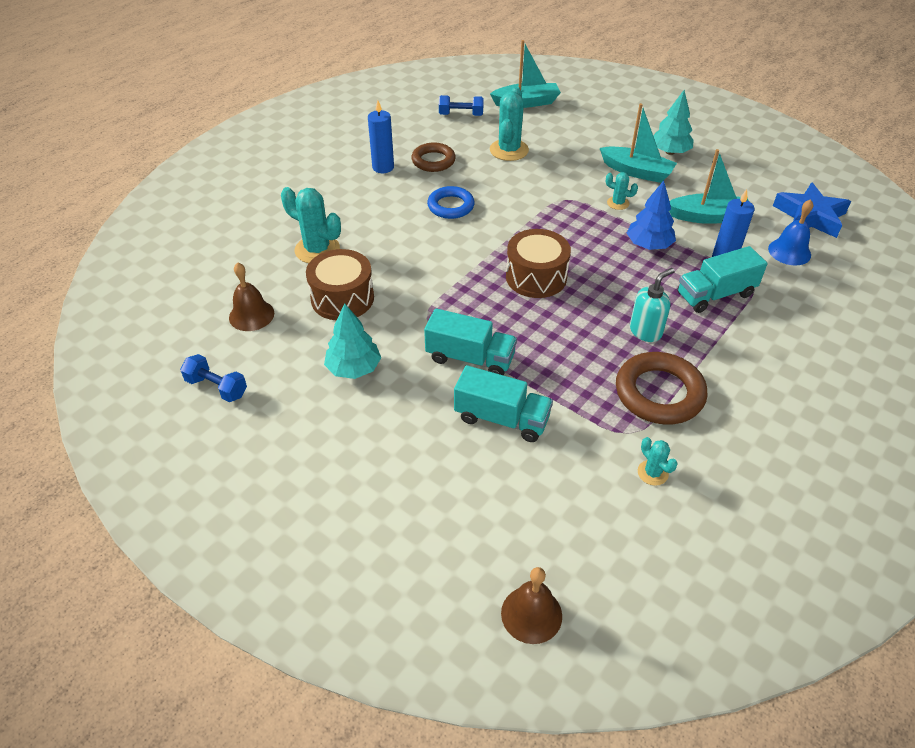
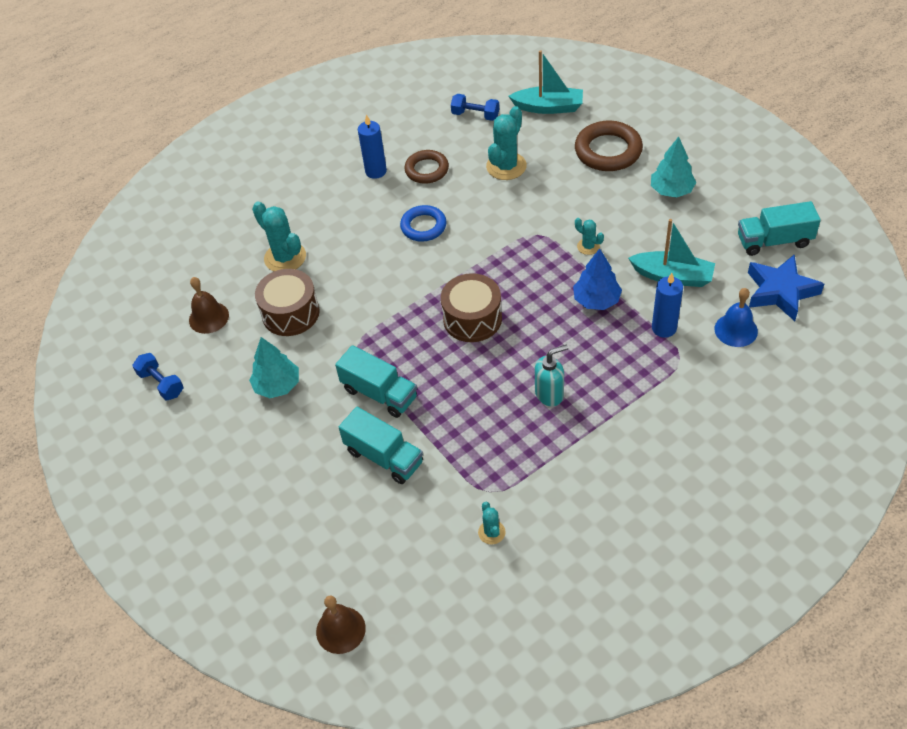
camera: 20 degrees right, 5 degrees up
(636, 172) = (625, 211): turquoise boat -> none
(659, 393) = (532, 458): brown ring -> brown ring (608, 151)
(715, 294) = (635, 366): turquoise truck -> turquoise truck (774, 241)

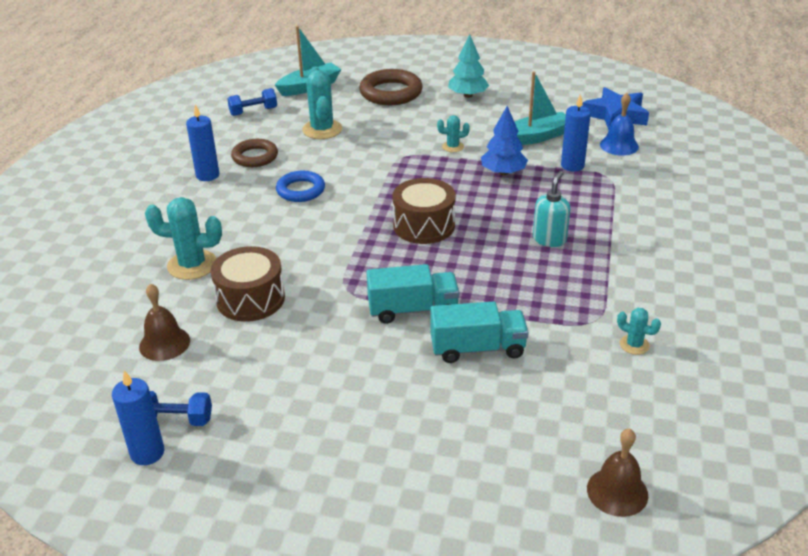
camera: 45 degrees left, 15 degrees down
(127, 397) = (147, 453): none -> blue candle
(277, 385) = (307, 355): turquoise tree -> none
(774, 241) = (573, 93): turquoise truck -> none

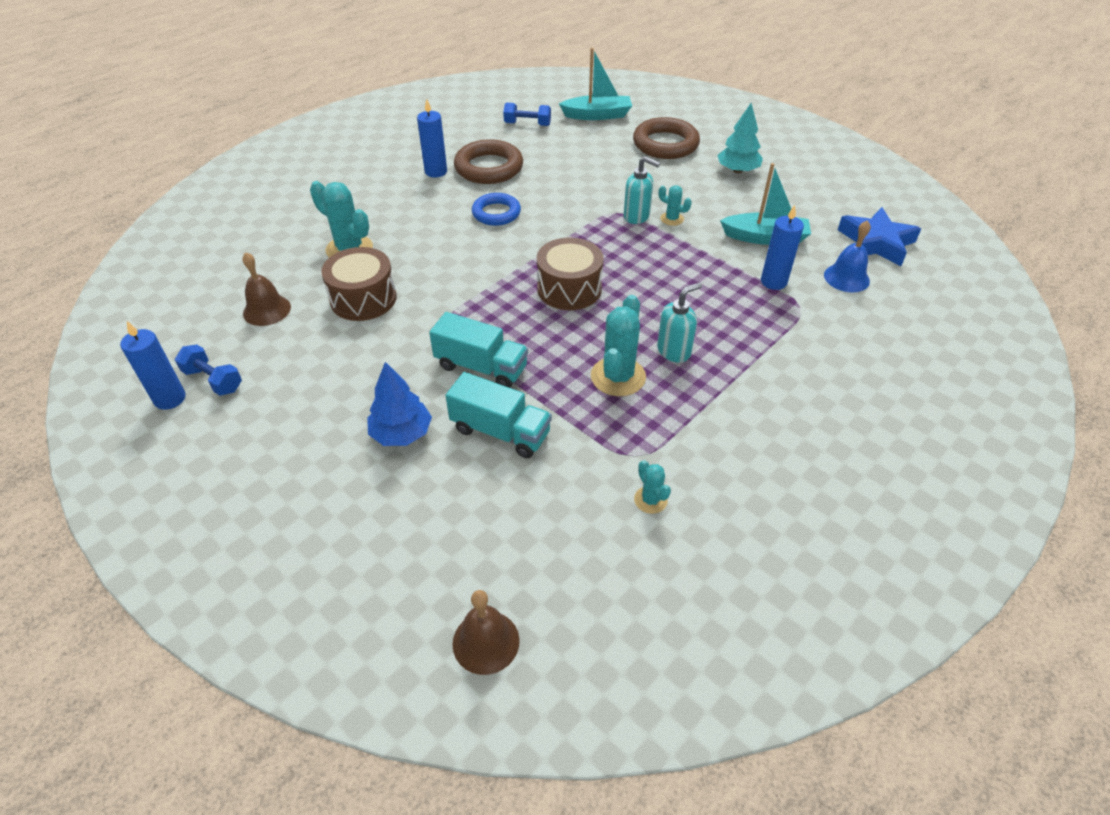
camera: 30 degrees right, 10 degrees up
(255, 157) = (489, 168): brown ring -> brown ring, size x1.51
(322, 129) = (569, 161): turquoise cactus -> turquoise cactus (618, 377)
(423, 154) = (637, 216): none -> turquoise soap dispenser
(503, 172) = (696, 263): blue tree -> blue tree (401, 433)

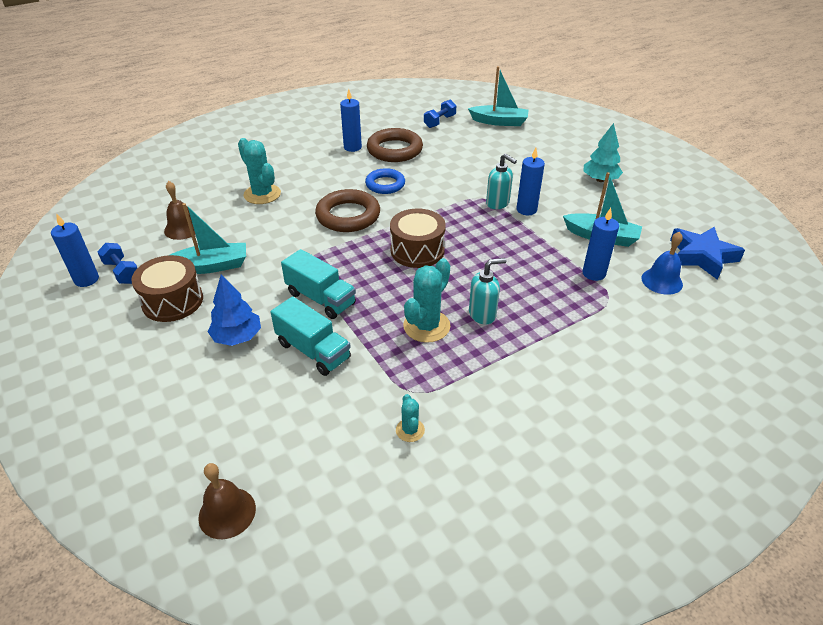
camera: 15 degrees right, 5 degrees down
(327, 352) = (211, 266): none -> turquoise boat
(363, 299) = (255, 232): brown drum -> brown drum (172, 301)
(527, 124) = (439, 121): blue dumbbell -> blue dumbbell turned 75 degrees counterclockwise
(665, 144) = (546, 151): brown ring -> brown ring (348, 216)
(672, 219) = (526, 210): turquoise cactus -> blue candle

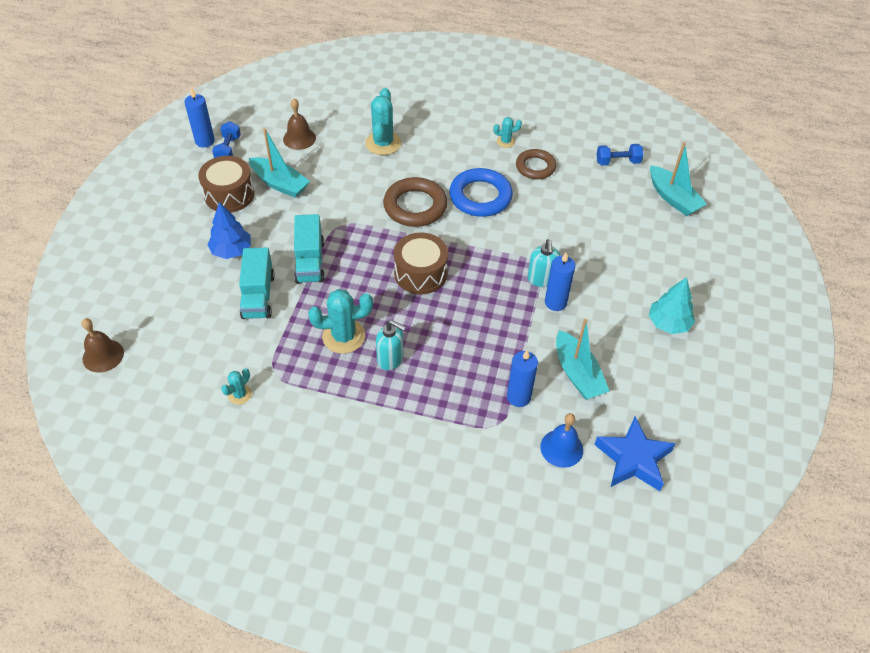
camera: 45 degrees right, 10 degrees up
(352, 147) = (505, 141): blue candle -> turquoise cactus
(385, 184) = (480, 196): blue ring -> blue ring, size x1.51
(394, 150) = (535, 167): brown ring -> brown ring, size x0.66

